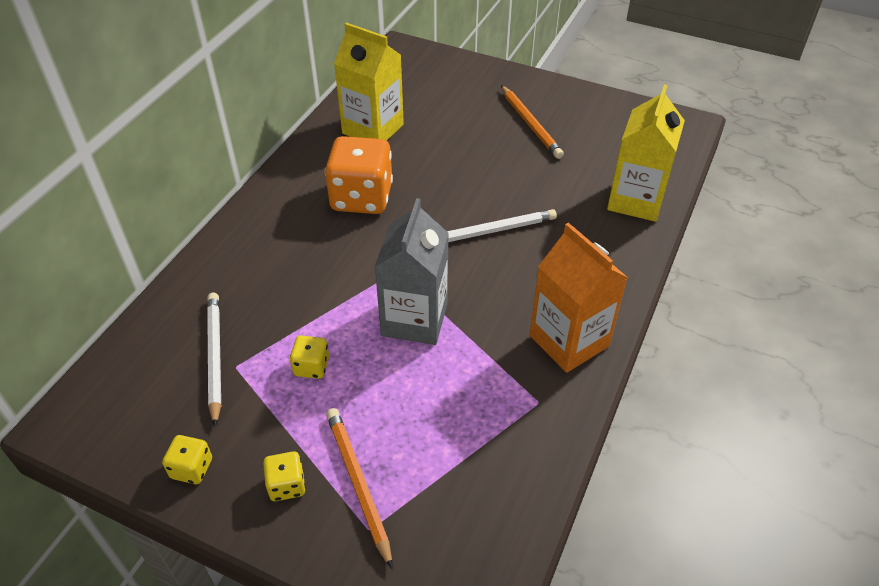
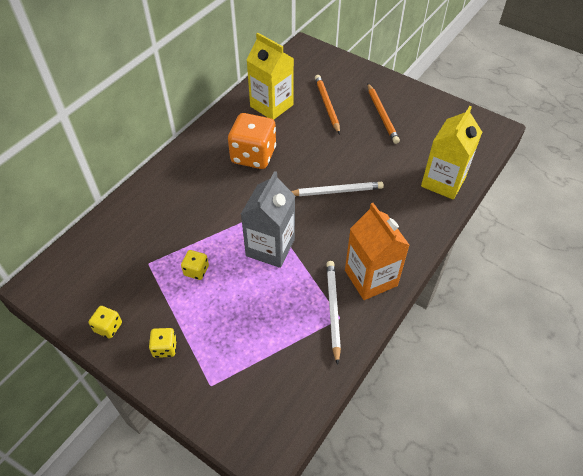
camera: 10 degrees right, 5 degrees up
(215, 357) = (136, 255): white pencil -> white pencil (333, 310)
(358, 483) = (210, 354): orange pencil -> orange pencil (327, 105)

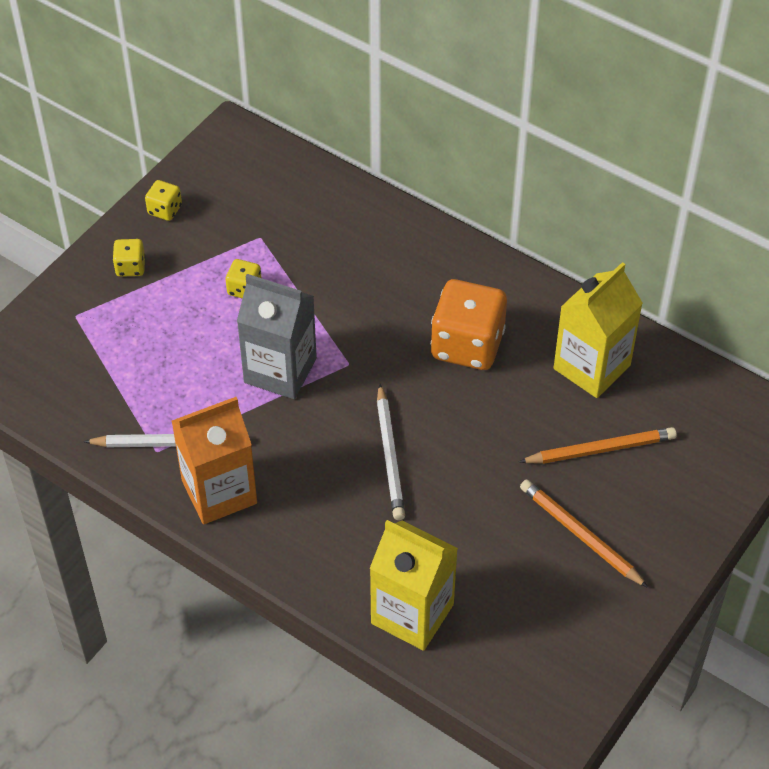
camera: 90 degrees right, 0 degrees up
(382, 115) = (580, 535): orange pencil -> orange pencil turned 60 degrees clockwise

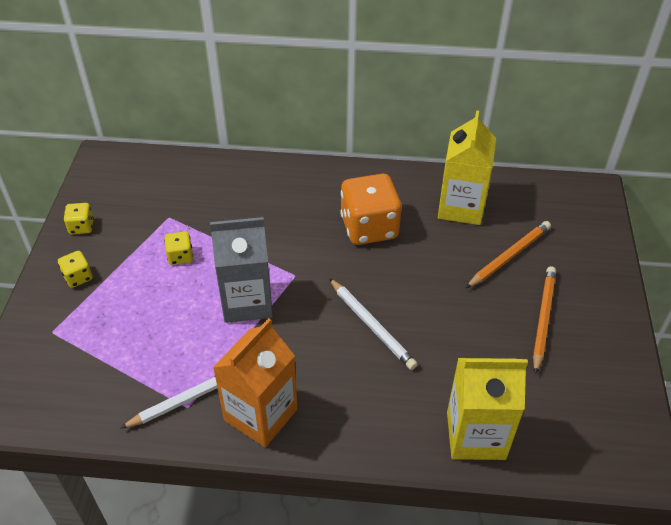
camera: 30 degrees left, 5 degrees down
(580, 535) = (543, 318): orange pencil -> orange pencil turned 90 degrees clockwise

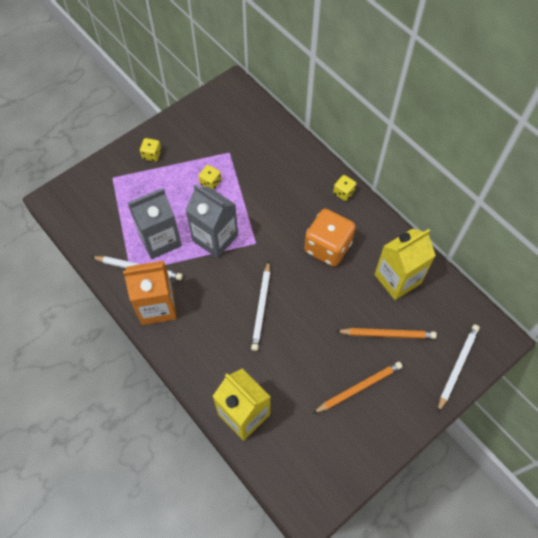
camera: 45 degrees right, 15 degrees up
(81, 227) = (181, 124): yellow dice -> yellow dice (343, 192)
(186, 349) = (160, 240): none -> grey carton
(592, 235) = (457, 366): none -> white pencil

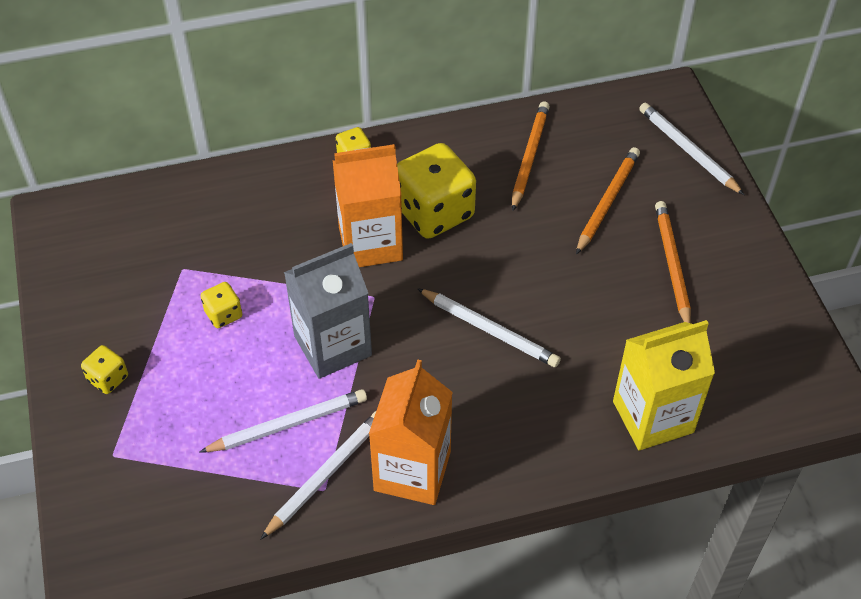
camera: 65 degrees left, 10 degrees down
(160, 240) = (288, 424): grey carton -> white pencil
(289, 226) = (370, 243): none -> orange carton
(327, 247) = (434, 212): orange dice -> yellow dice
(397, 279) = (529, 156): yellow carton -> orange pencil

